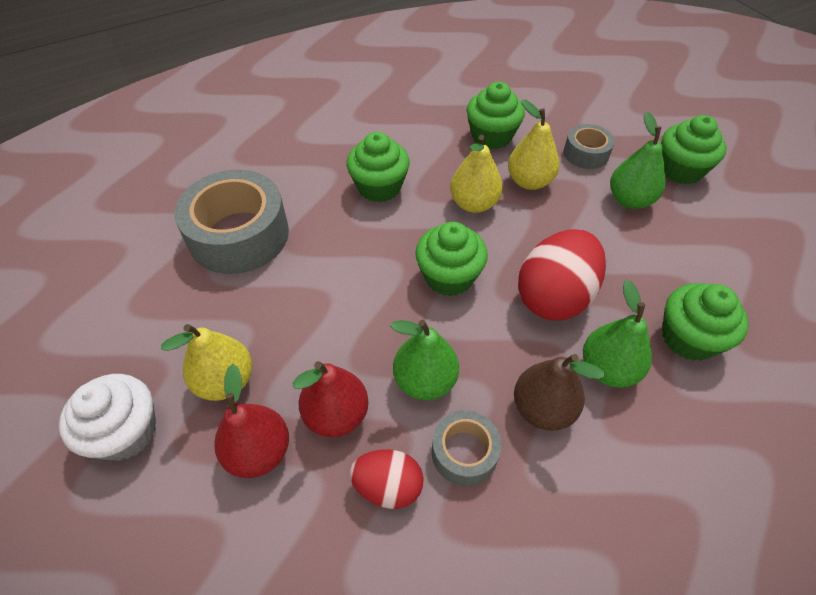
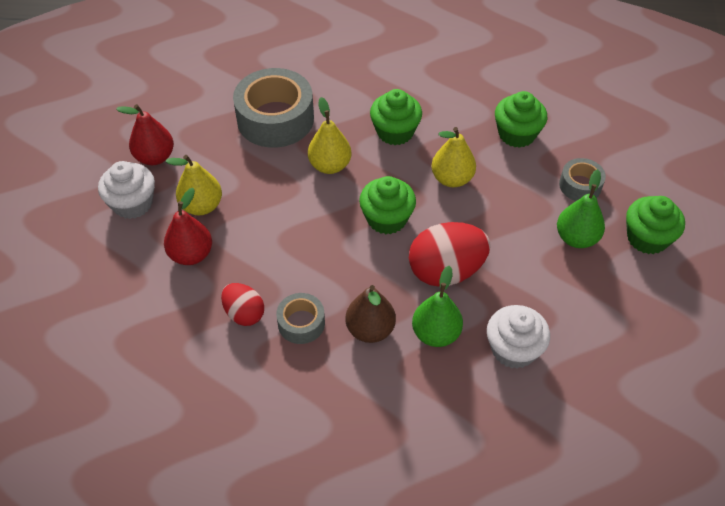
camera: 35 degrees right, 0 degrees up
(336, 415) = (247, 260): red pear -> red pear (155, 157)
(425, 380) = (314, 272): green pear -> none
(529, 181) = (510, 184): yellow pear -> yellow pear (330, 165)
(688, 338) = (513, 349): green cupcake -> white cupcake

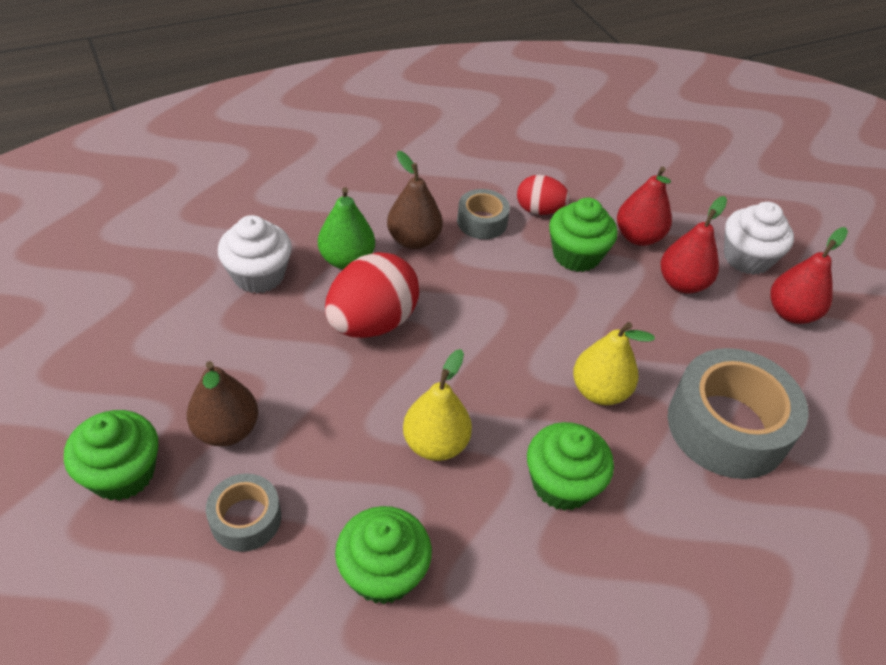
camera: 145 degrees right, 5 degrees down
(201, 206) = (682, 283): yellow pear -> red pear
(387, 219) = (479, 353): green cupcake -> green cupcake (576, 255)
(576, 238) = (226, 430): green pear -> brown pear

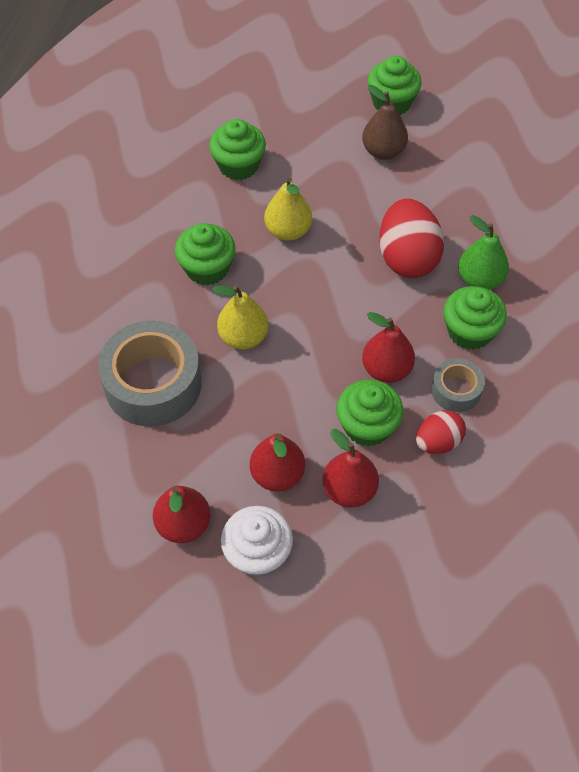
camera: 135 degrees right, 10 degrees up
(246, 519) = (319, 133): grey tape -> none
(259, 275) = (502, 225): white cupcake -> none
(414, 240) = (469, 331): brown pear -> green cupcake
(512, 271) = (386, 369): none -> red pear

